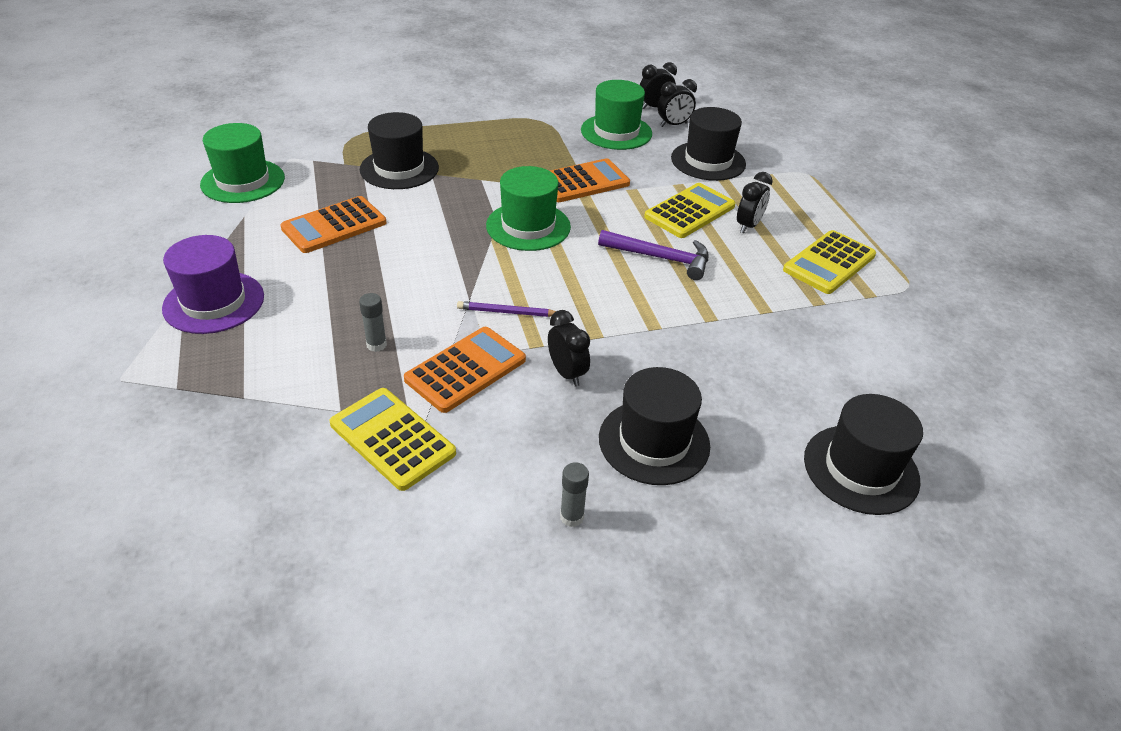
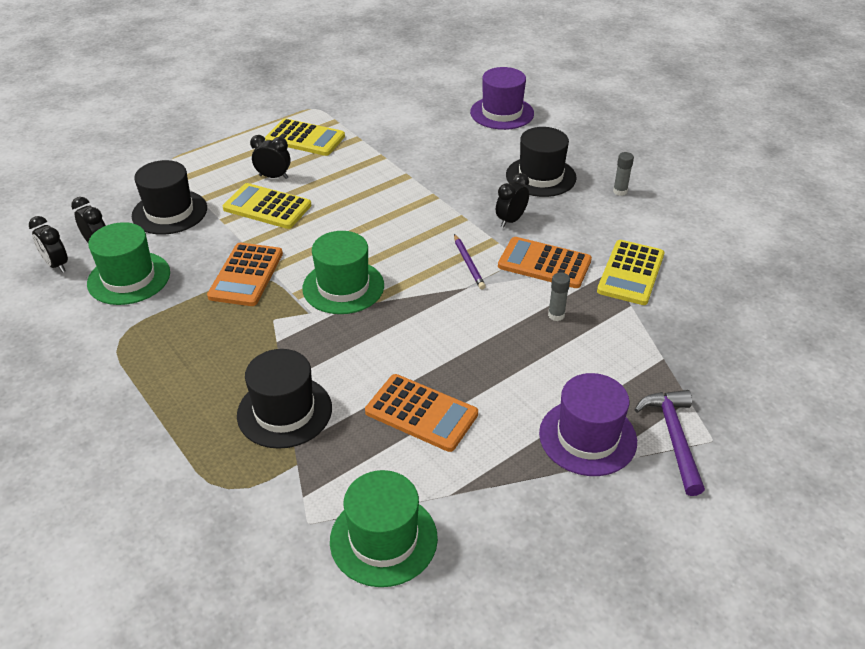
camera: 110 degrees left, 0 degrees up
(583, 182) = (246, 275): orange calculator -> orange calculator turned 120 degrees counterclockwise
(660, 258) = (347, 209): purple hammer -> purple hammer (673, 438)
(861, 469) = (502, 113): black hat -> purple hat

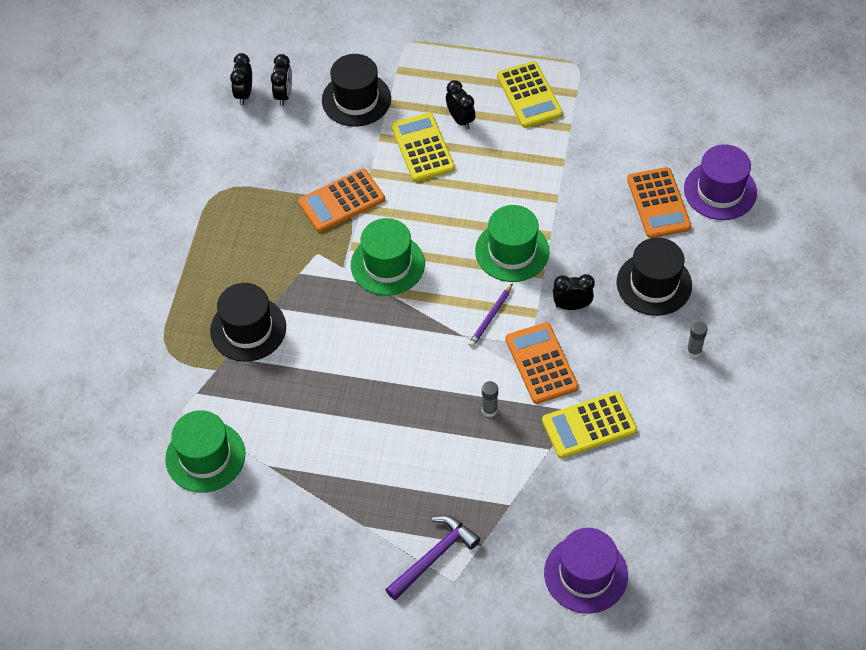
camera: 50 degrees right, 15 degrees up
(129, 278) = (272, 142): green hat -> green hat (512, 251)
(421, 413) = (317, 401): orange calculator -> orange calculator (658, 203)
(587, 437) = (386, 507): purple hat -> purple hat (585, 574)

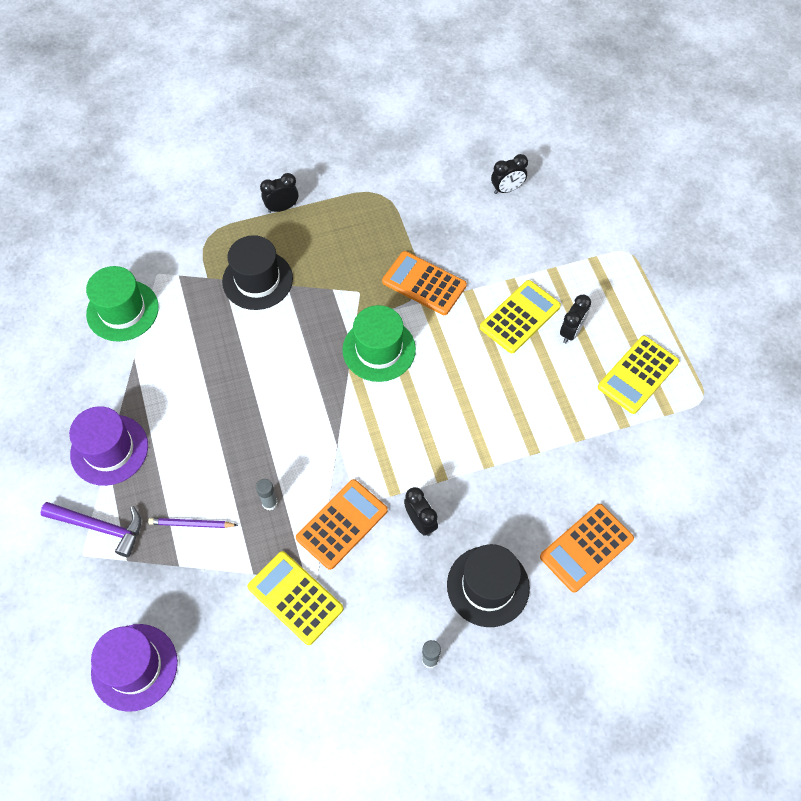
camera: 60 degrees right, 5 degrees up
(244, 94) = (489, 162): black clock -> black clock (282, 208)
(356, 99) = (538, 242): black hat -> none
(490, 317) = (369, 458): purple pencil -> purple pencil (191, 524)
(512, 251) = (451, 442): green hat -> none
(720, 191) = (640, 601): purple hat -> purple hat (109, 450)

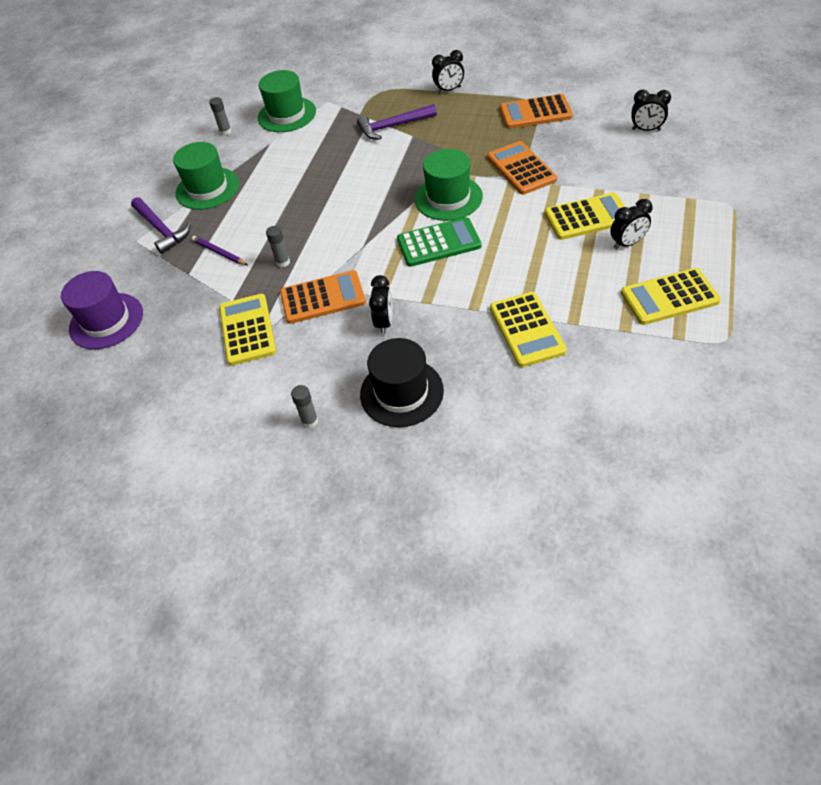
camera: 40 degrees right, 10 degrees down
(66, 363) = (225, 132): none -> grey glue stick
(109, 450) = (207, 188): purple hat -> green hat
(257, 280) = (393, 126): black hat -> purple hammer
(282, 208) = (449, 90): black clock -> black clock turned 150 degrees clockwise
(407, 407) = (438, 243): none -> green calculator
(548, 465) = (527, 329): none -> yellow calculator
(586, 548) = (513, 405): orange calculator -> orange calculator (535, 113)

